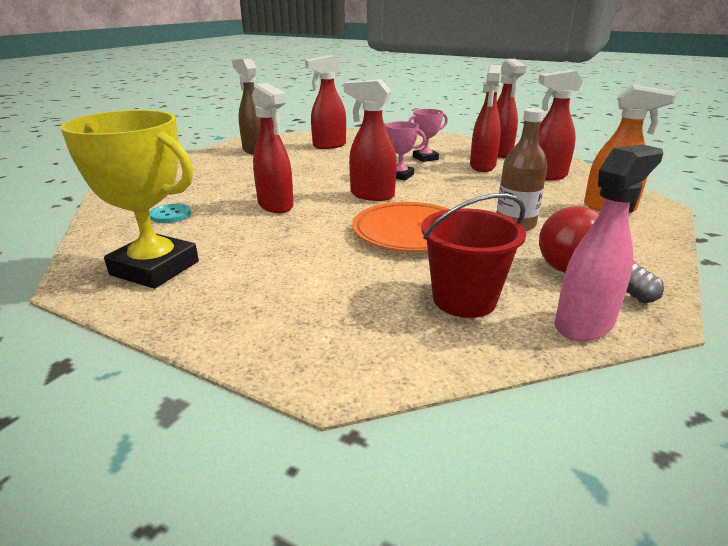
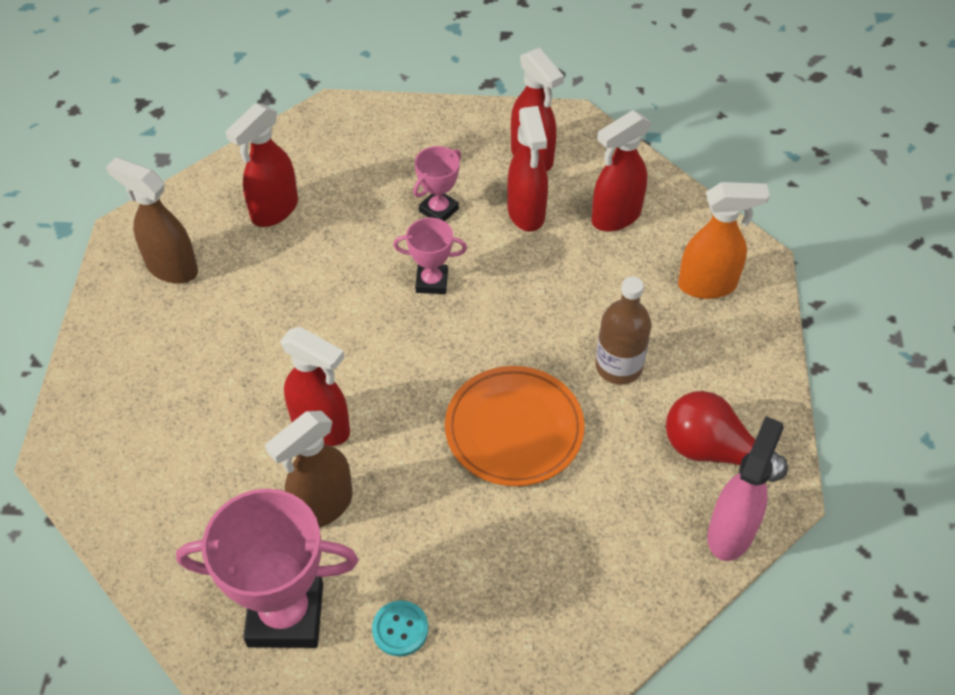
camera: 25 degrees left, 25 degrees up
(155, 268) = (285, 614): yellow trophy -> pink trophy
(170, 215) = (205, 502): turquoise button -> turquoise button (400, 629)
(239, 232) = (322, 507): none -> brown spray bottle
(371, 195) = (424, 354): red spray bottle -> none
(464, 299) = (620, 537): red bucket -> none

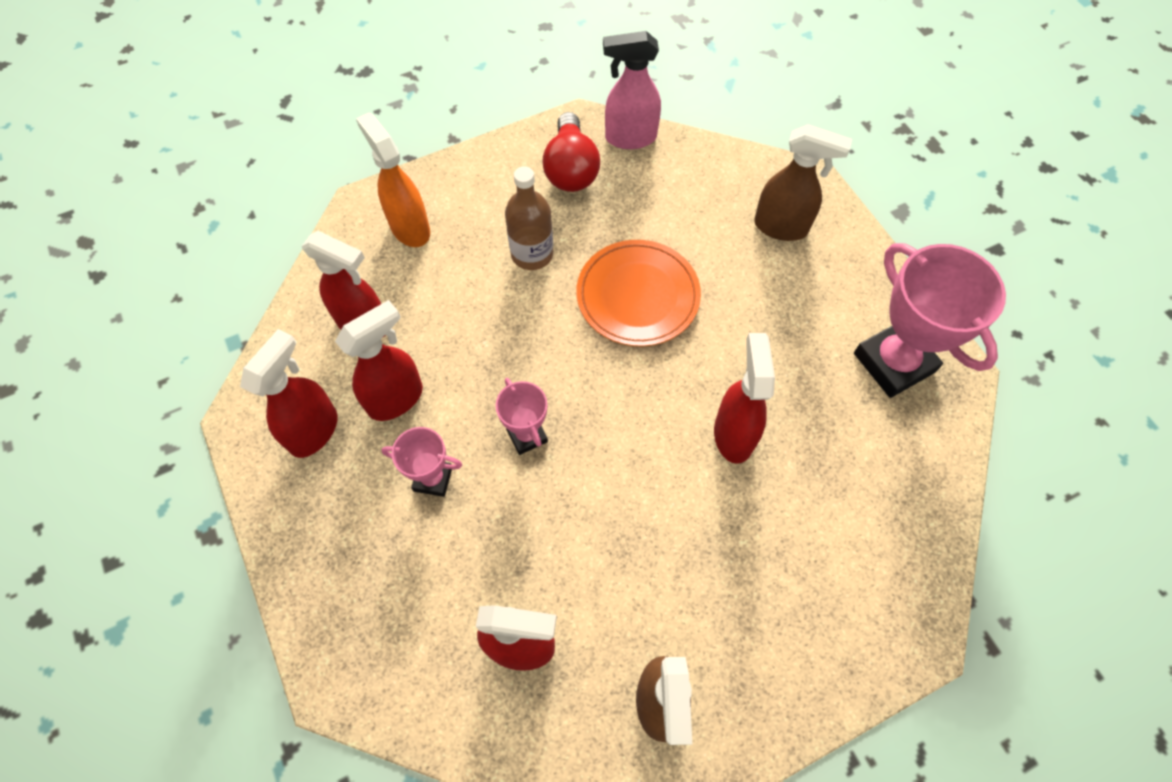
camera: 120 degrees left, 10 degrees up
(322, 507) = (799, 390): brown spray bottle -> brown spray bottle (781, 227)
(400, 629) = (844, 286): turquoise button -> none

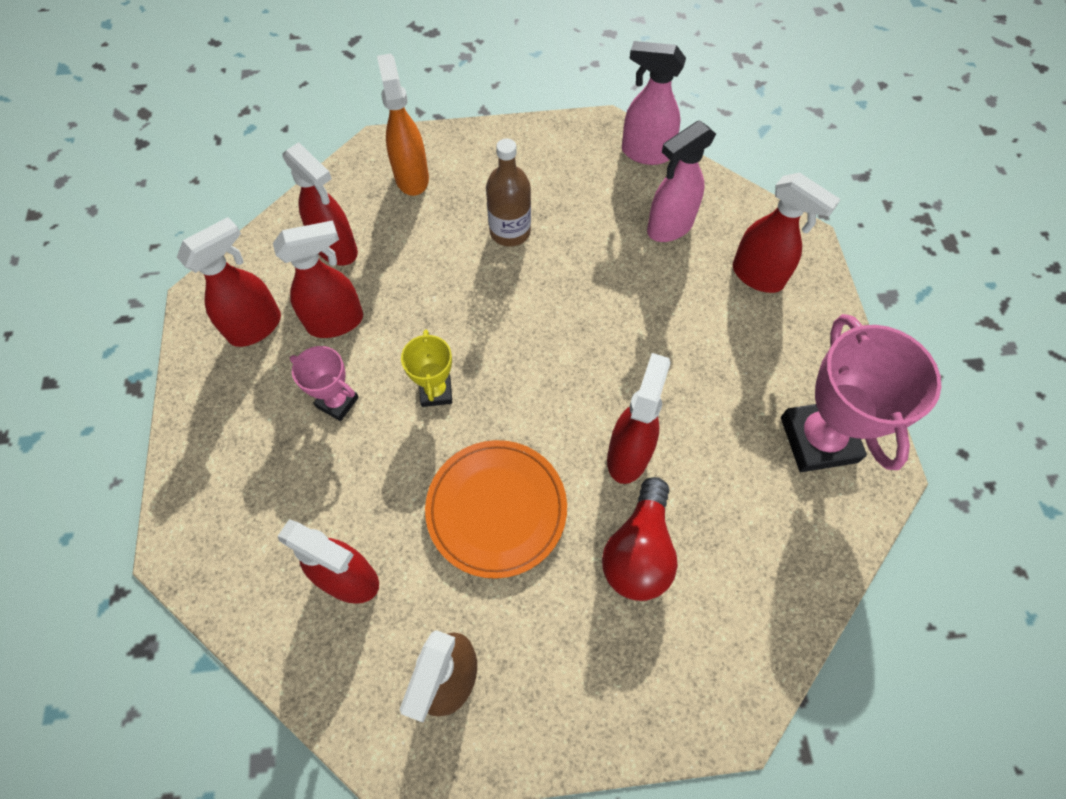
camera: 20 degrees right, 0 degrees up
(527, 435) = (436, 391): pink trophy -> yellow trophy
(571, 169) = (578, 166): red light bulb -> red light bulb (638, 551)
(637, 296) = (591, 298): orange plate -> orange plate (496, 509)
(682, 204) = (669, 227): none -> pink spray bottle
(781, 227) = (758, 276): brown spray bottle -> red spray bottle

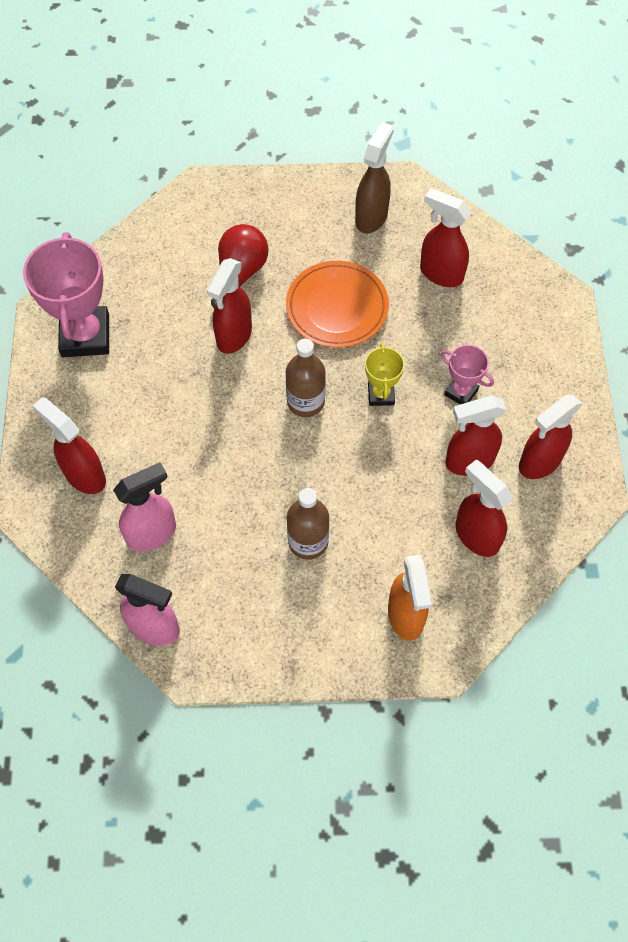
camera: 175 degrees left, 0 degrees up
(526, 376) = (305, 401): none -> brown bottle

